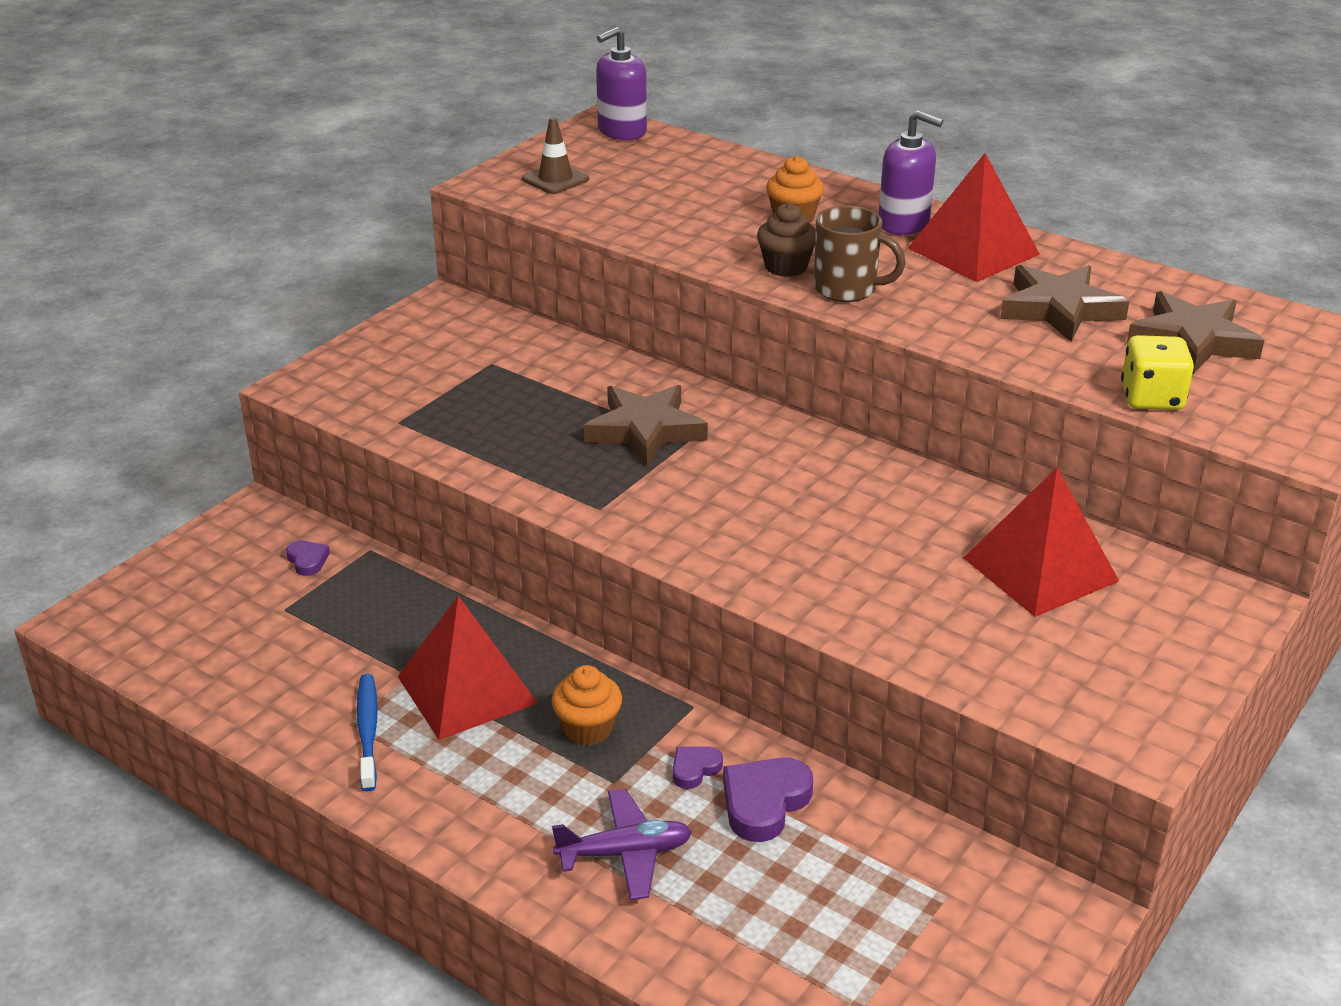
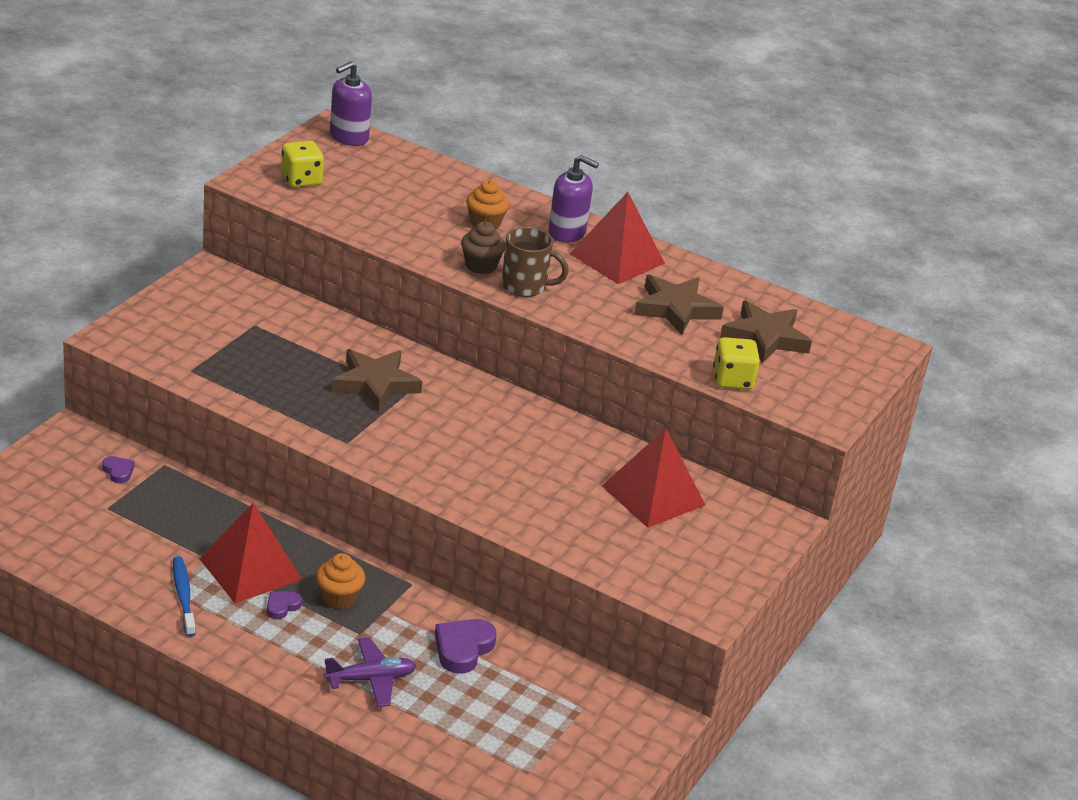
camera: 10 degrees left, 0 degrees up
(555, 179) = (301, 180): brown traffic cone -> yellow dice
(694, 769) = (415, 626): purple heart -> purple heart (282, 606)

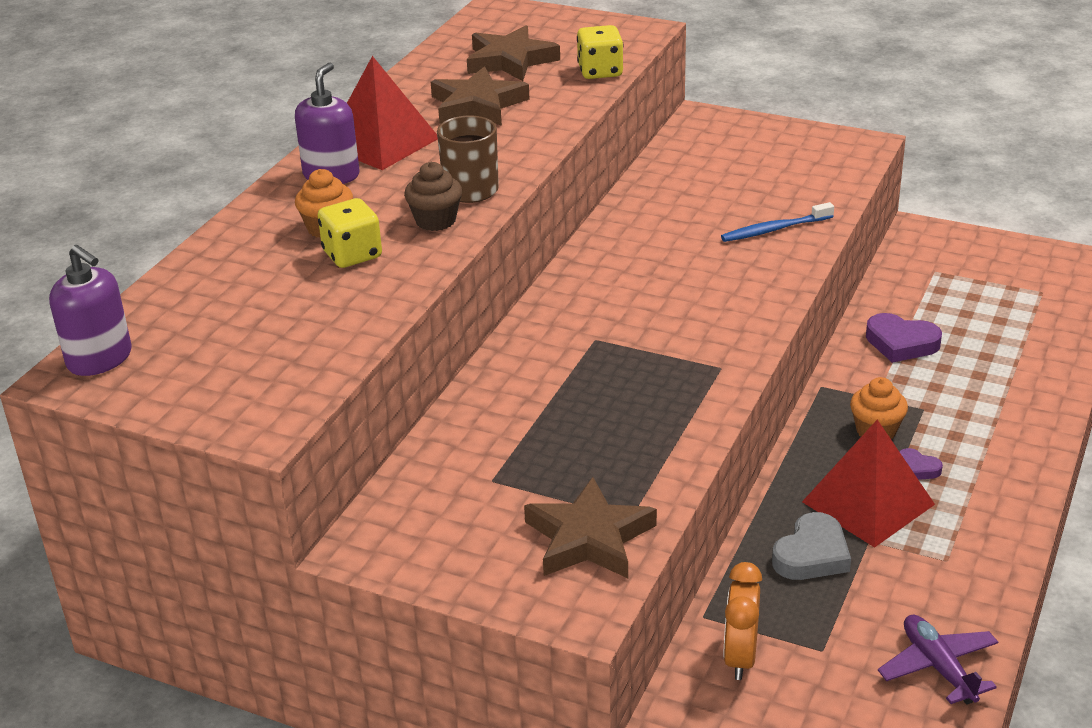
camera: 90 degrees left, 0 degrees up
(118, 471) = (740, 657): purple heart -> orange clock
(183, 596) = (949, 546): blue toothbrush -> blue toothbrush (774, 229)
(204, 526) = (812, 554): none -> grey heart
(301, 180) = (247, 381): yellow dice -> yellow dice (352, 255)
(370, 679) = (987, 392): purple plane -> purple plane (938, 667)
(375, 384) = (588, 363): brown star -> brown star (589, 538)
(653, 495) = (702, 179): red pyramid -> none

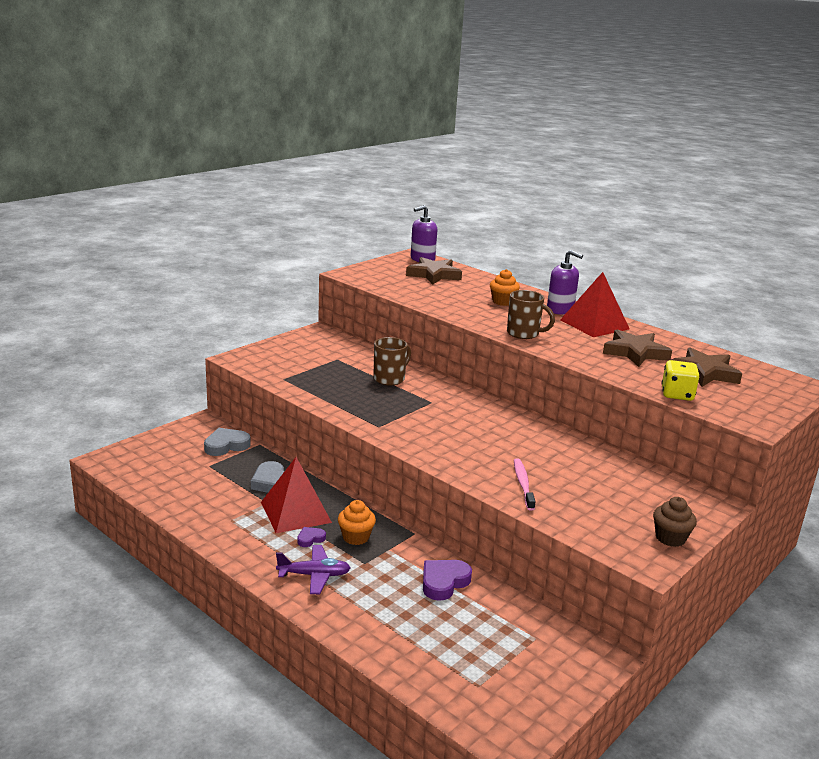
camera: 105 degrees right, 10 degrees down
(352, 255) = (472, 302): yellow dice -> none
(435, 221) = (494, 321): brown cupcake -> brown cupcake (670, 538)
(537, 398) = (390, 379): none -> brown mug
(589, 538) = (278, 368): brown star -> brown star (434, 275)
(740, 657) = (226, 445): orange clock -> grey heart
(774, 229) = (523, 484): blue toothbrush -> pink toothbrush
(938, 667) = (166, 490): purple plane -> purple plane (314, 575)

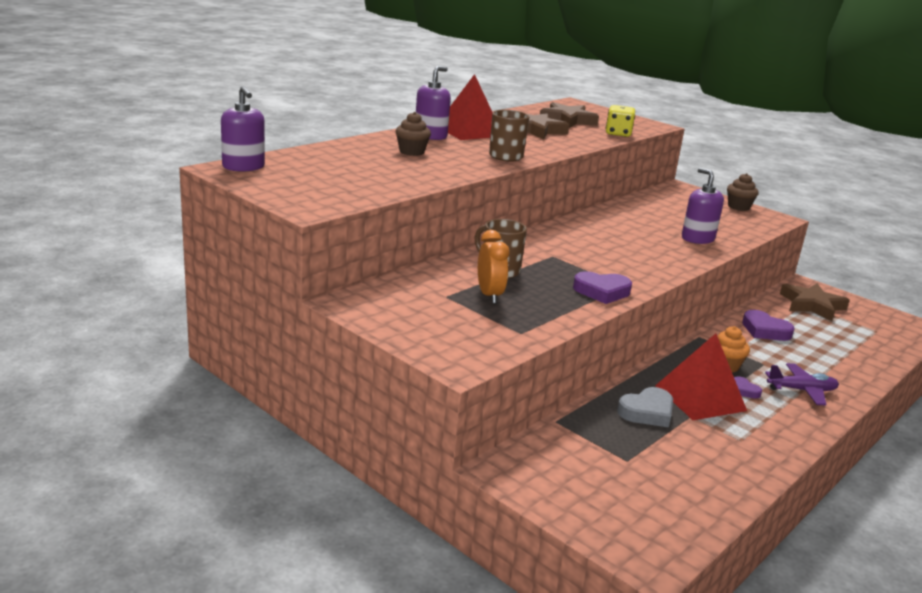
camera: 90 degrees left, 0 degrees up
(226, 445) = (568, 448): grey heart -> none
(314, 575) = (801, 390): purple plane -> purple plane turned 90 degrees clockwise
(342, 372) = (489, 295): none -> orange clock
(362, 415) = (602, 291): none -> purple heart
(434, 275) = (314, 168): brown star -> brown star (812, 305)
(502, 302) = (411, 152): orange cupcake -> brown cupcake
(523, 484) = (697, 239): pink toothbrush -> purple soap dispenser

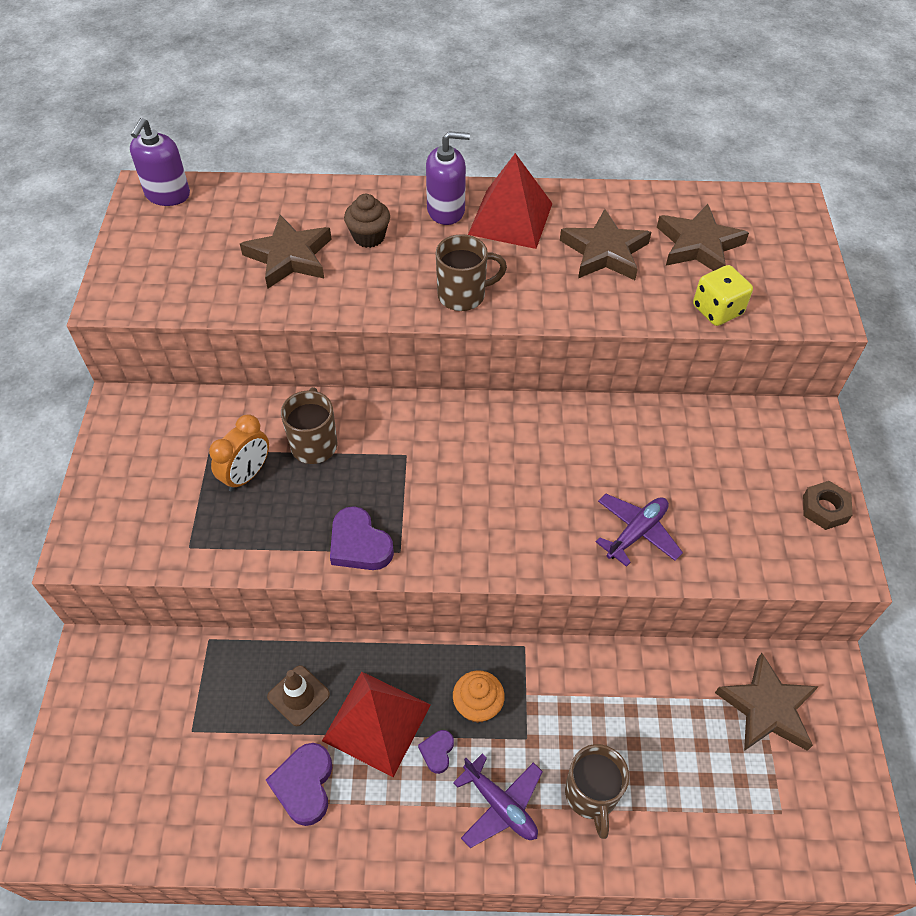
camera: 50 degrees right, 30 degrees up
(384, 168) = (289, 257): none -> brown star
(647, 412) = (298, 695): grey heart -> brown traffic cone
(697, 239) = (636, 533): purple soap dispenser -> purple plane
(738, 207) = (824, 509): brown cupcake -> brown nut
(765, 330) = (621, 696): purple heart -> purple heart (304, 785)
(820, 365) = (591, 795): none -> brown mug

